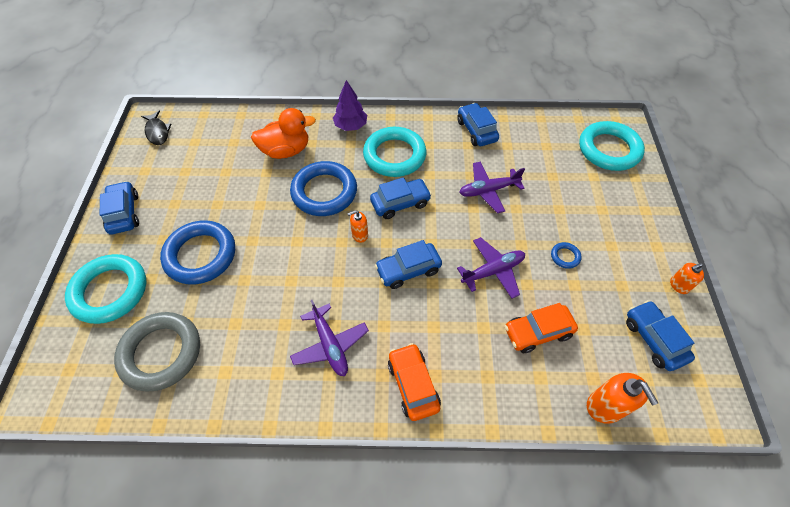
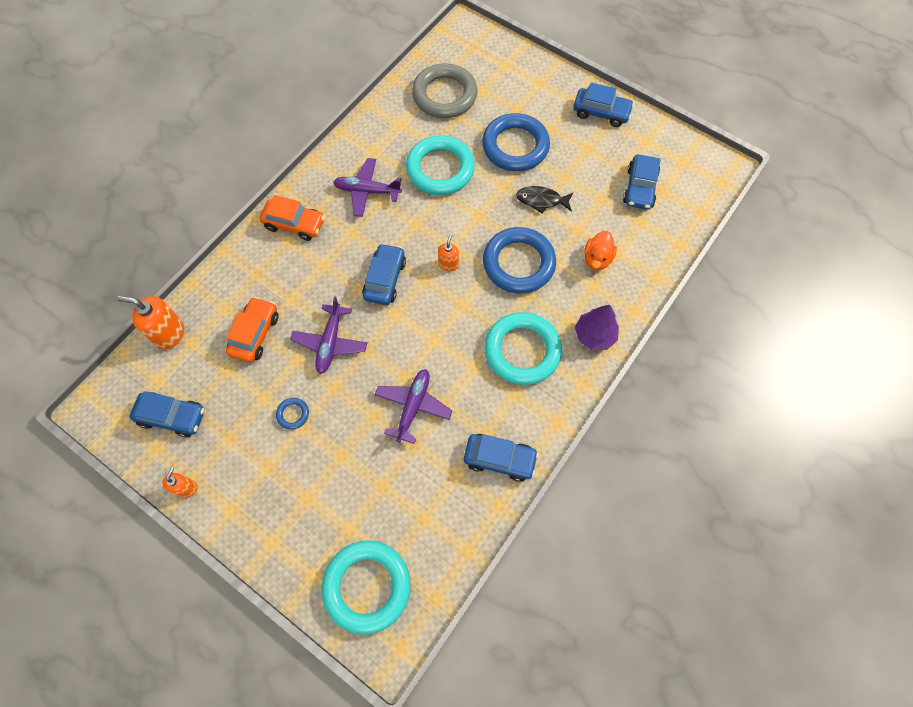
camera: 125 degrees right, 10 degrees up
(110, 291) = (523, 83): turquoise ring -> turquoise ring (440, 169)
(157, 132) = (697, 167): black fish -> black fish (541, 200)
(286, 151) = (597, 259): orange duck -> orange duck, size x0.65
(400, 203) = (458, 317): blue car -> blue car (639, 188)

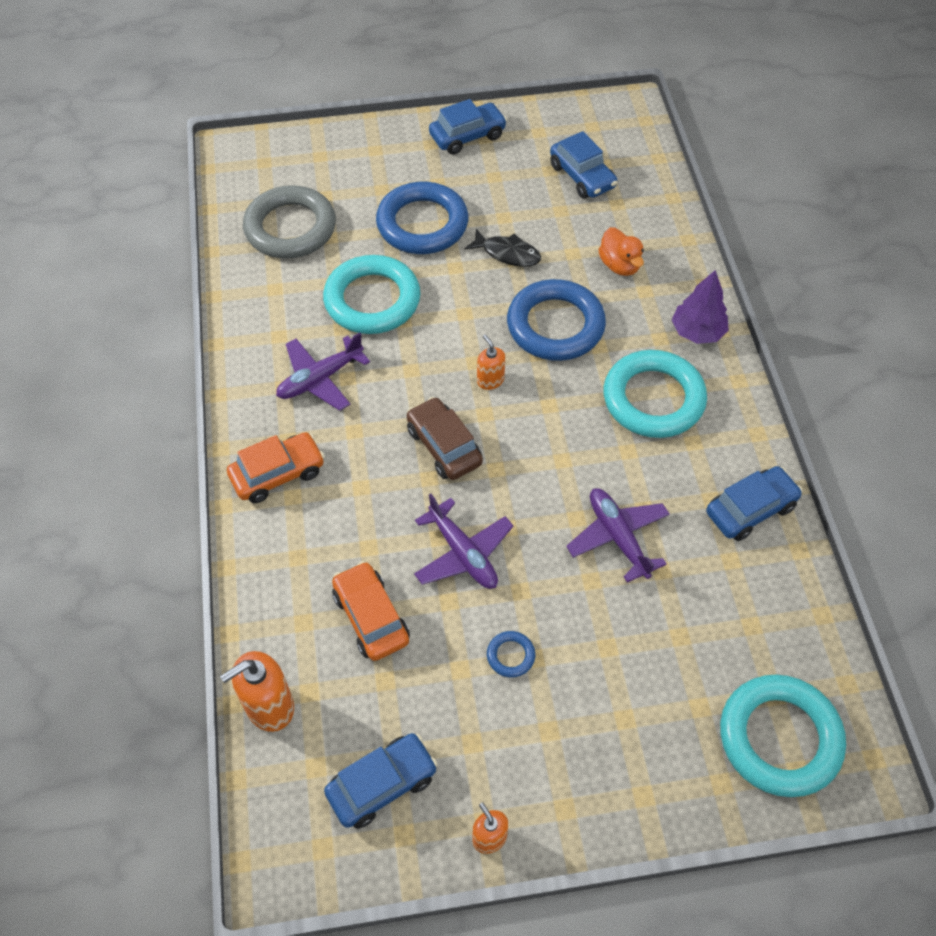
camera: 45 degrees left, 10 degrees down
(385, 279) = (444, 446): blue car -> brown car
(541, 200) = (507, 253): black fish -> black fish turned 120 degrees counterclockwise

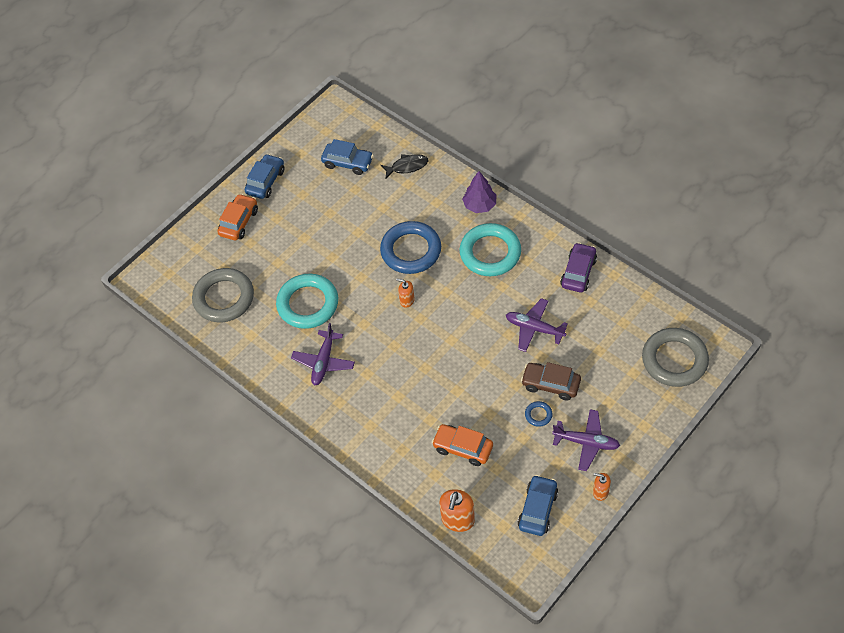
camera: 35 degrees left, 0 degrees up
(278, 474) = (352, 421): orange car -> orange car (239, 222)
(422, 224) = (292, 246): blue ring -> none
(444, 446) = (417, 348): brown car -> brown car (550, 384)
(463, 553) = (474, 389): purple plane -> purple plane (586, 442)
(507, 253) = (351, 231): black fish -> black fish (407, 166)
(619, 265) = (412, 197): orange duck -> none
(750, 509) = (578, 272): blue car -> purple car
(779, 738) = (674, 360): turquoise ring -> grey ring

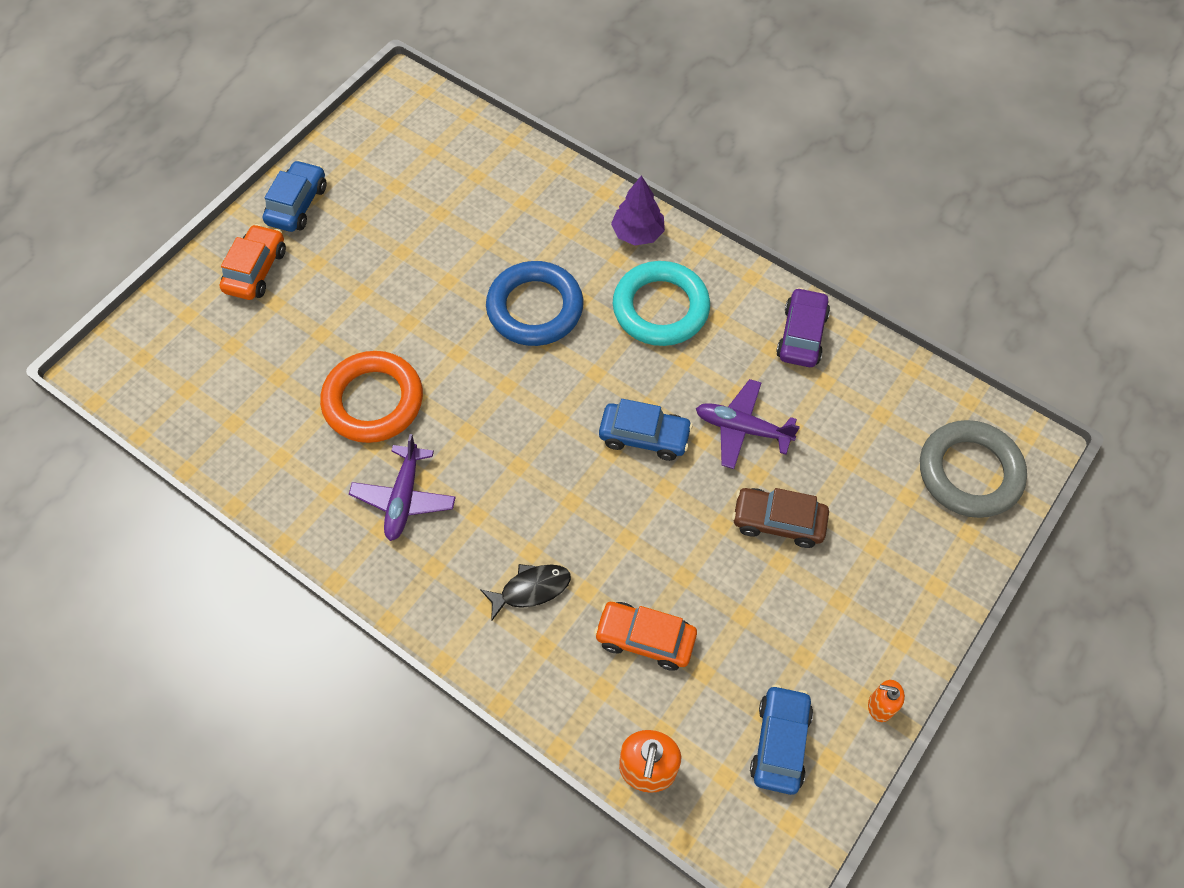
camera: 10 degrees left, 5 degrees up
(224, 298) = (234, 396): grey ring -> none
(308, 304) = (373, 401): turquoise ring -> orange ring
(348, 163) = (427, 172): blue car -> blue car (644, 436)
(407, 166) = (520, 176): black fish -> black fish (531, 589)
(407, 300) = (534, 389): orange soap dispenser -> none
(538, 415) = (763, 575): blue ring -> none
(586, 442) = (846, 619): purple plane -> none

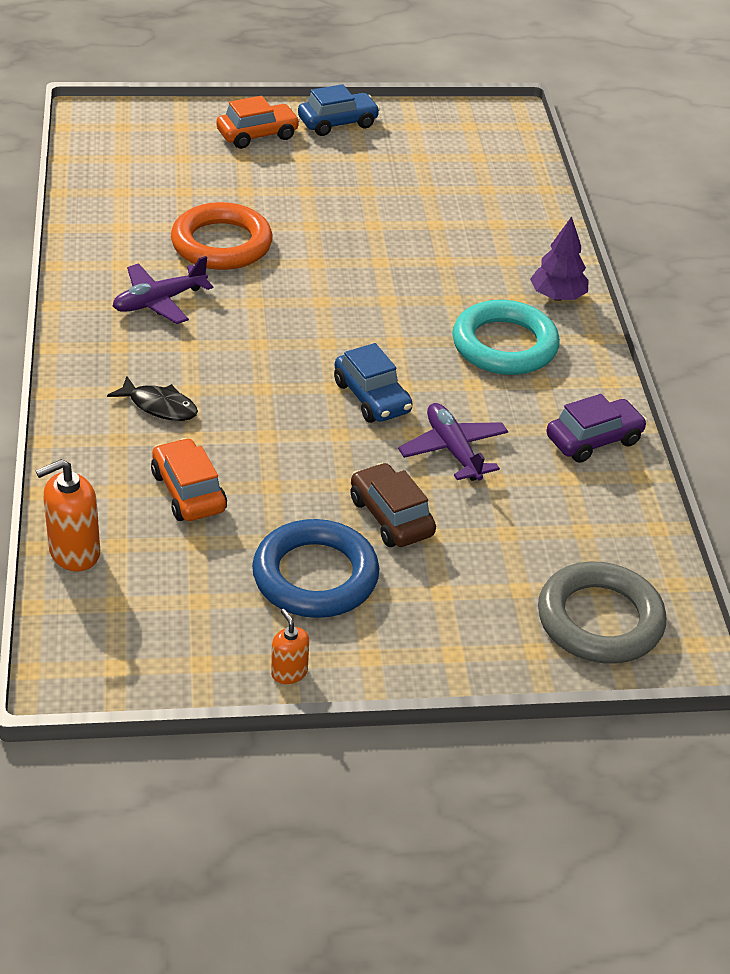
camera: 45 degrees right, 20 degrees down
(535, 308) = (410, 279): blue ring -> blue ring (315, 576)
(780, 742) = (183, 622): blue car -> none

